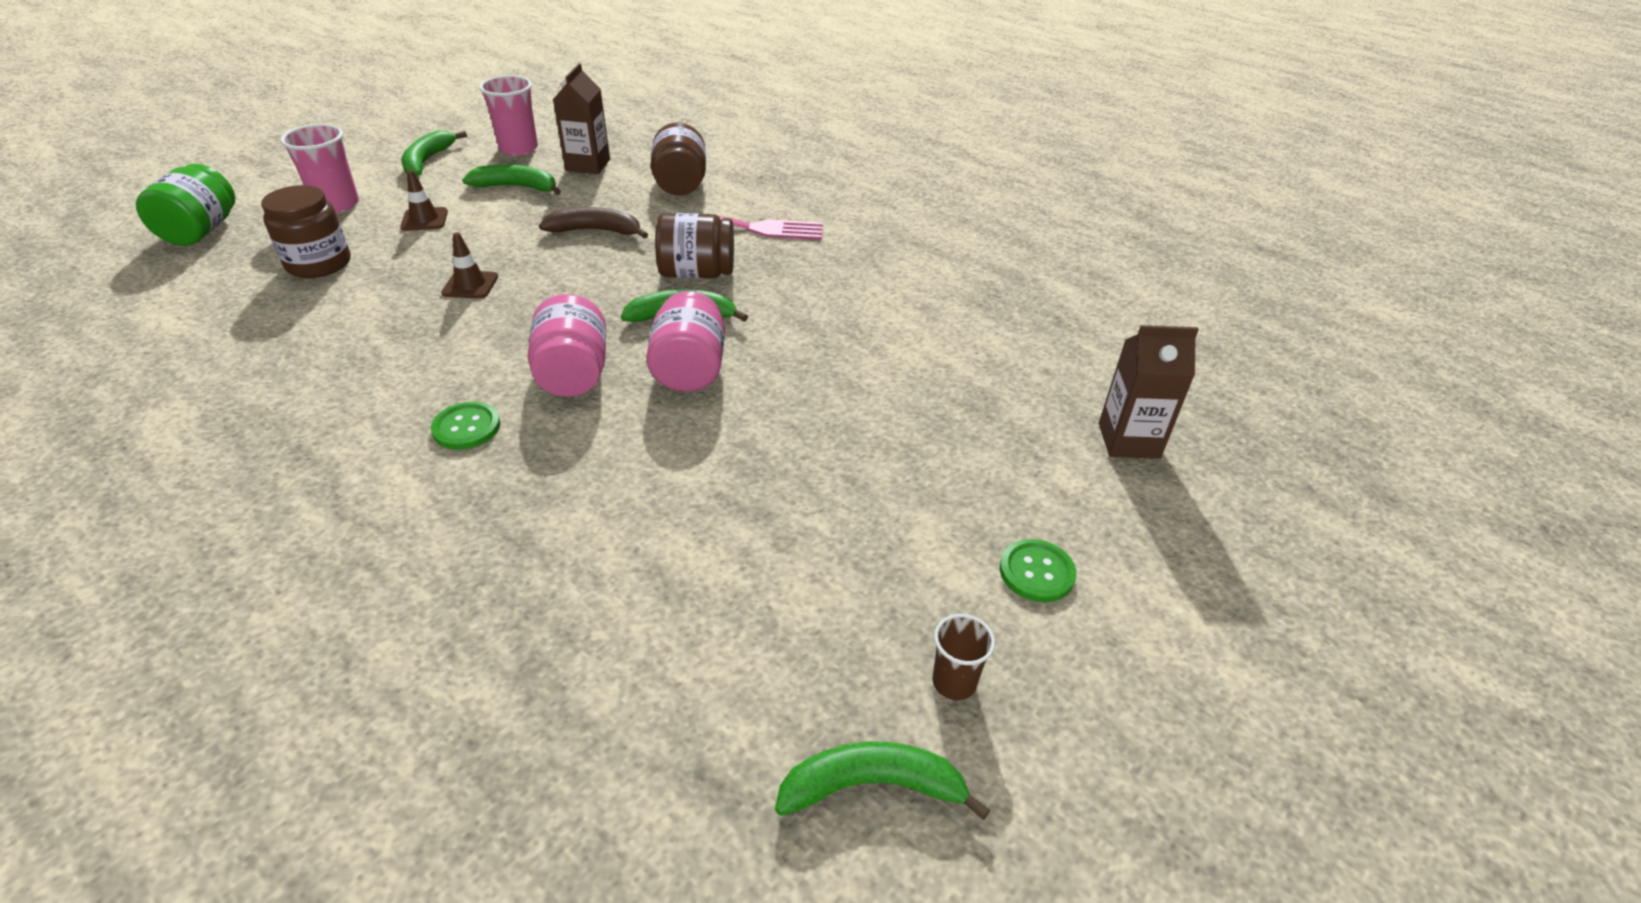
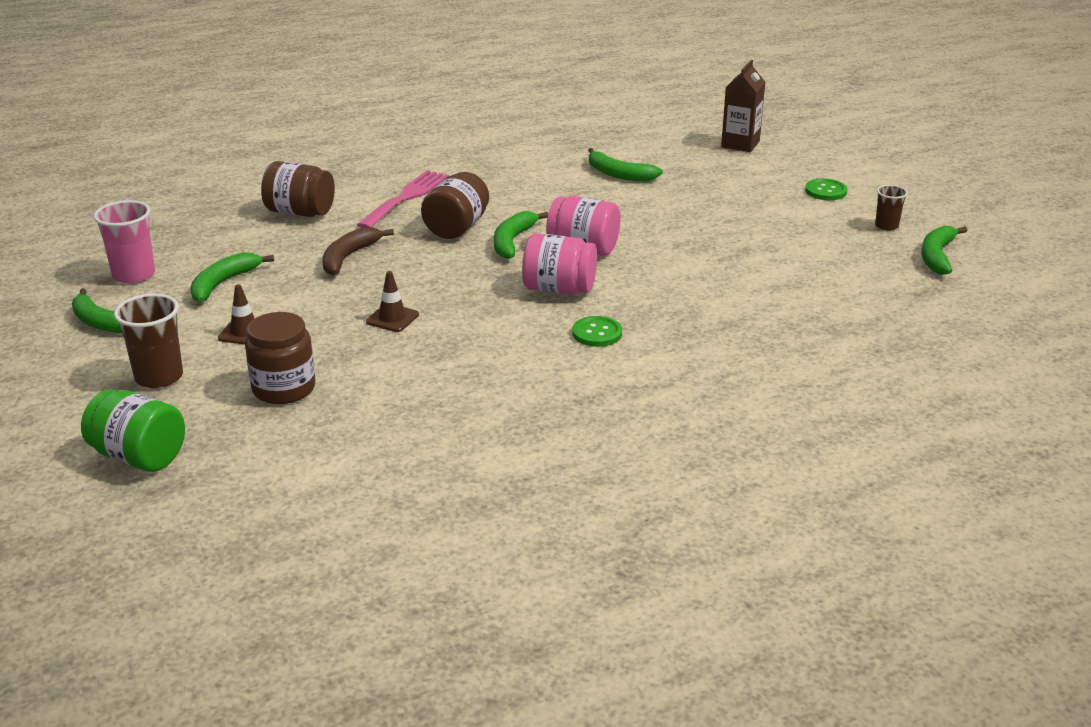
camera: 65 degrees left, 10 degrees down
(337, 204) = (159, 377): pink cup -> brown cup
(588, 165) = (213, 246): brown carton -> none
(924, 351) = (618, 174): none -> green banana

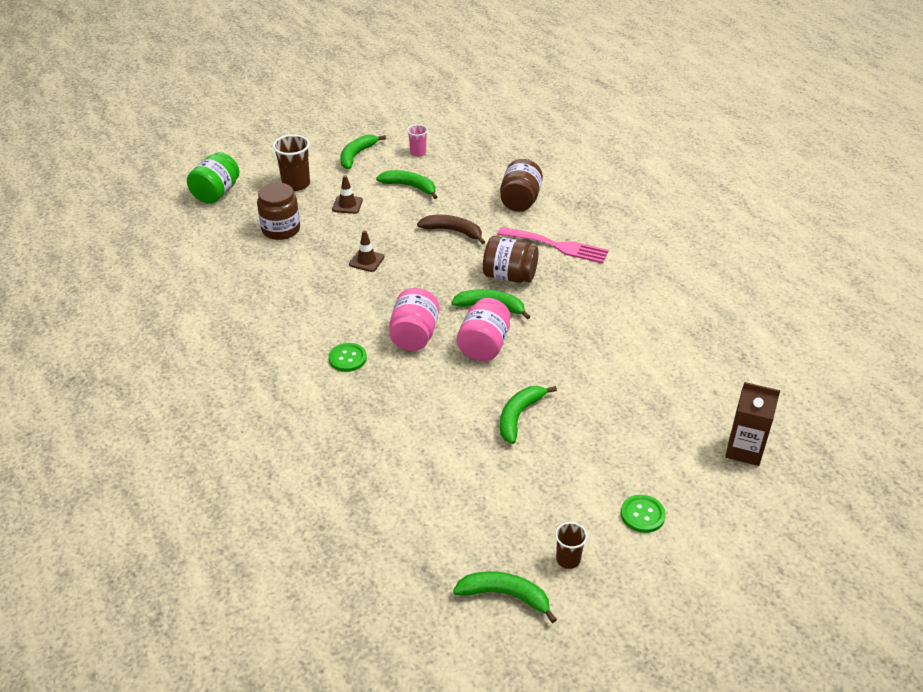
camera: 85 degrees right, 10 degrees up
(134, 275) = (418, 153): pink cup -> pink cup, size x0.59
(618, 174) = (638, 361): green banana -> green banana (519, 416)

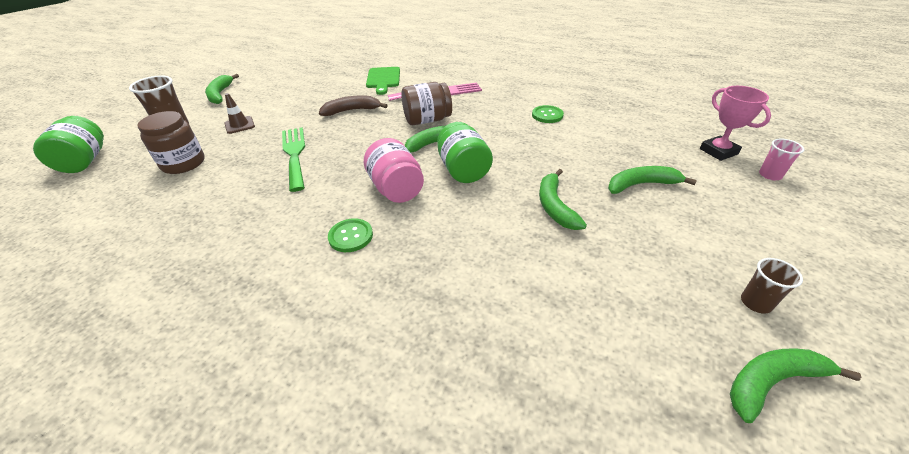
camera: 35 degrees left, 0 degrees up
(366, 261) = (294, 154): brown traffic cone -> green fork
(410, 187) = (287, 97): green banana -> green banana (641, 184)
(418, 153) = (274, 78): pink cup -> pink cup (770, 175)
(484, 345) = (463, 170): pink jar -> green jar
(520, 201) = (383, 79): brown jar -> green cutting board
(642, 515) = (739, 229): green button -> green button (547, 115)
(744, 450) = (718, 151): brown carton -> pink trophy

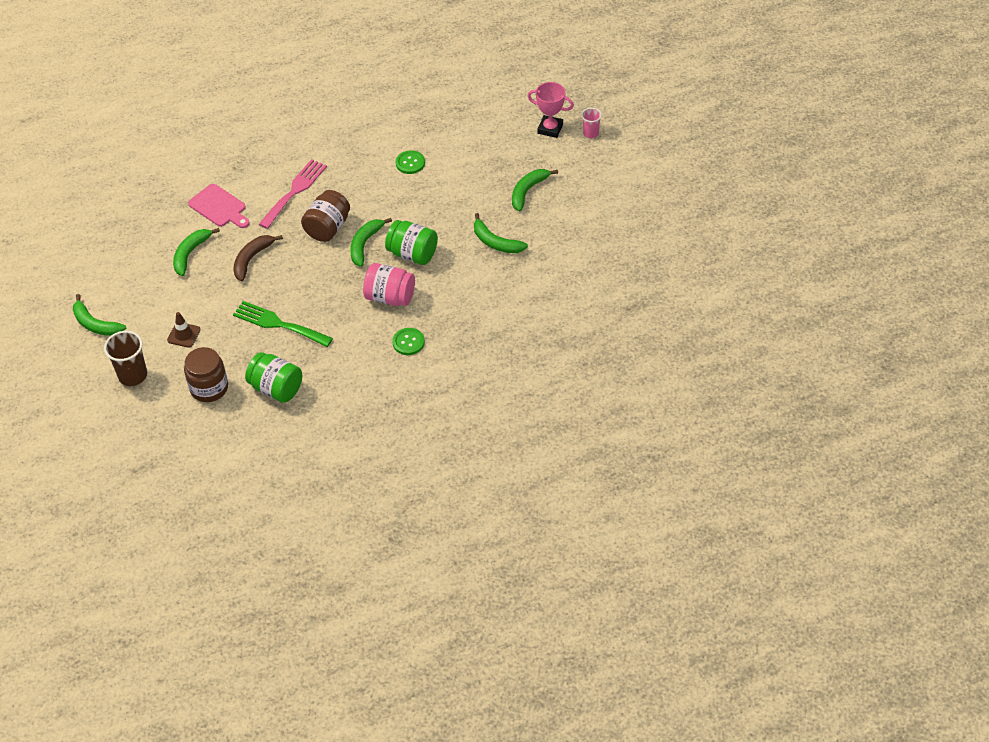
camera: 45 degrees left, 10 degrees up
(84, 161) = (126, 443): green jar -> green jar (276, 388)
(383, 79) = (219, 207): green cutting board -> pink cutting board
(755, 303) = (630, 234): brown cup -> none
(771, 382) = (655, 268): green banana -> green banana (190, 254)

